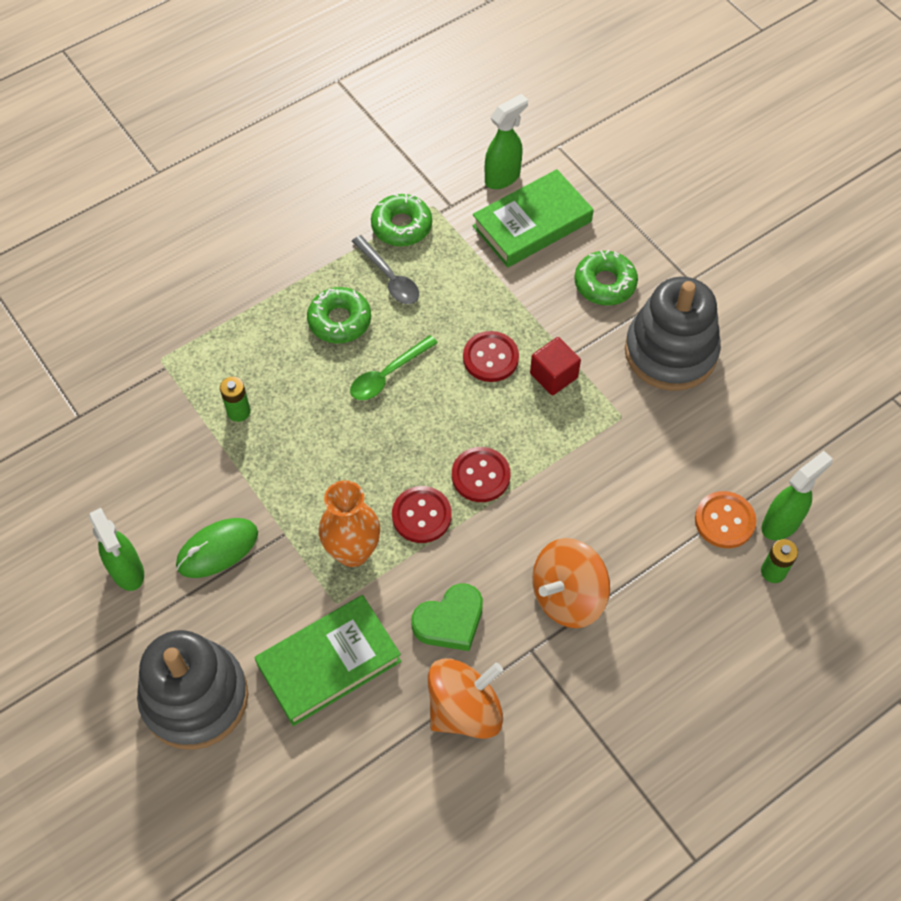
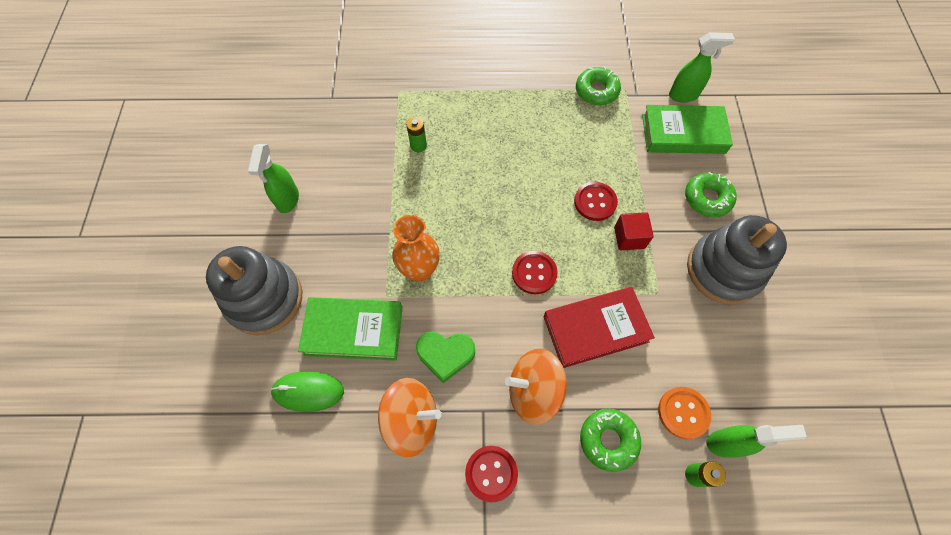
camera: 35 degrees right, 5 degrees up
(217, 549) = (345, 218): green mouse -> green mouse (308, 391)
(339, 320) = (517, 126): green donut -> green donut (608, 440)
(388, 375) = (522, 175): green spoon -> none
(389, 278) = (566, 117): grey spoon -> none
(421, 515) = (478, 275): red button -> red button (491, 473)
(585, 494) = (595, 329): none -> red book

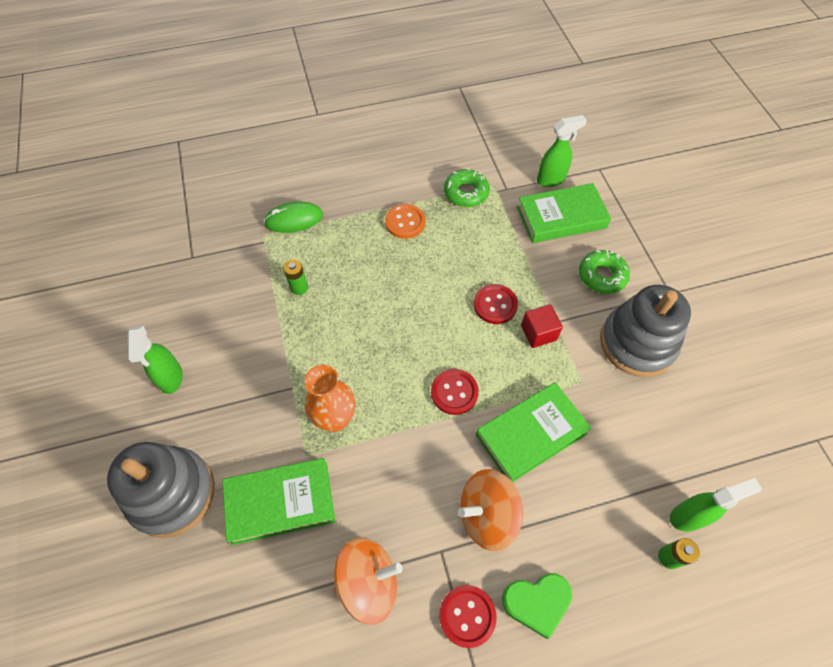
camera: 15 degrees left, 5 degrees down
(308, 391) = (247, 583): green mouse -> green mouse (294, 219)
(445, 355) = (386, 502): green heart -> green heart (536, 602)
(595, 329) = (531, 434): red book -> green book
(608, 440) = (575, 546): green donut -> none
(683, 413) = (639, 497): orange button -> orange button (405, 222)

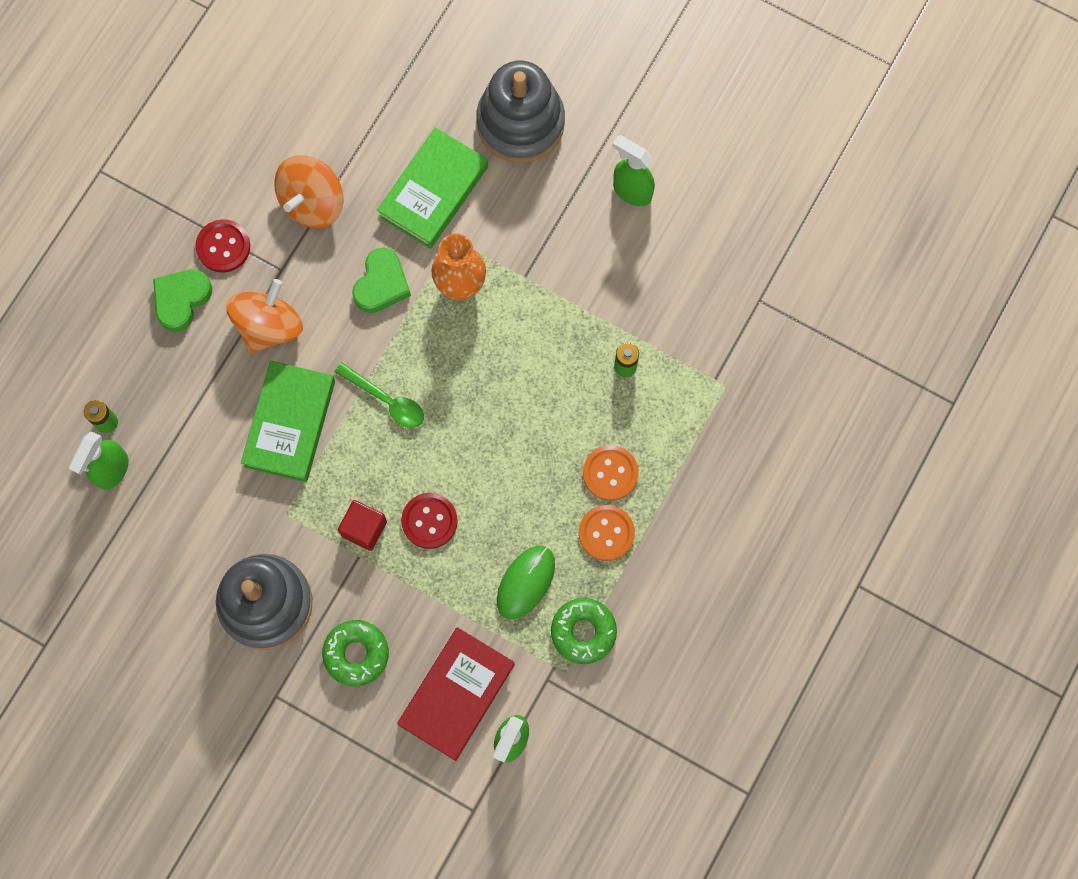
camera: 135 degrees right, 15 degrees up
(294, 219) = (717, 430): green mouse -> green mouse (525, 582)
(370, 245) = (610, 473): none -> orange button
(382, 470) = (381, 284): none -> green heart
(454, 392) = (386, 400): red button -> green spoon
(561, 217) = (457, 694): green book -> red book

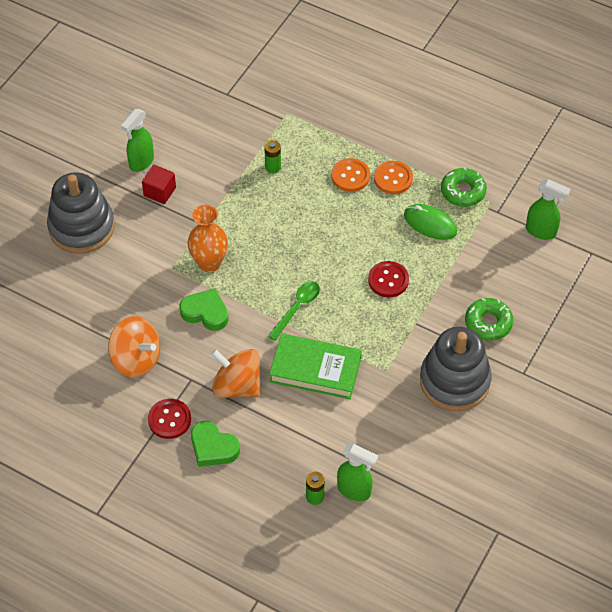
camera: 90 degrees left, 20 degrees down
(364, 528) = (395, 320): red cube -> red cube (160, 192)
(433, 191) = (132, 281): green book -> none
(457, 694) = (512, 263): red book -> none

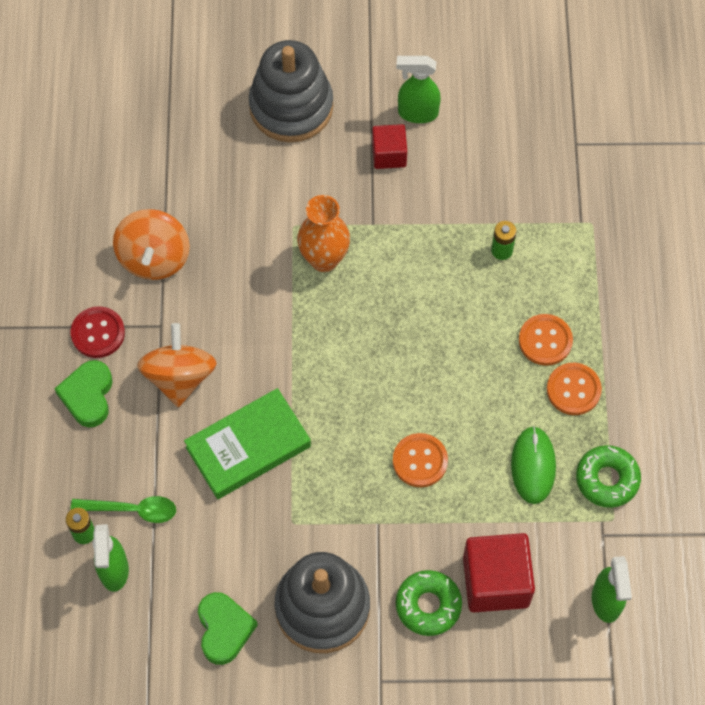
camera: 60 degrees right, 10 degrees up
(205, 312) = (255, 292): green heart -> green heart (224, 629)
(297, 308) = (320, 383): green spoon -> green spoon (132, 510)
(315, 370) = (248, 447): green book -> green book turned 75 degrees clockwise
(388, 280) = (420, 461): red button -> orange button
(494, 280) = (496, 581): none -> red cube

